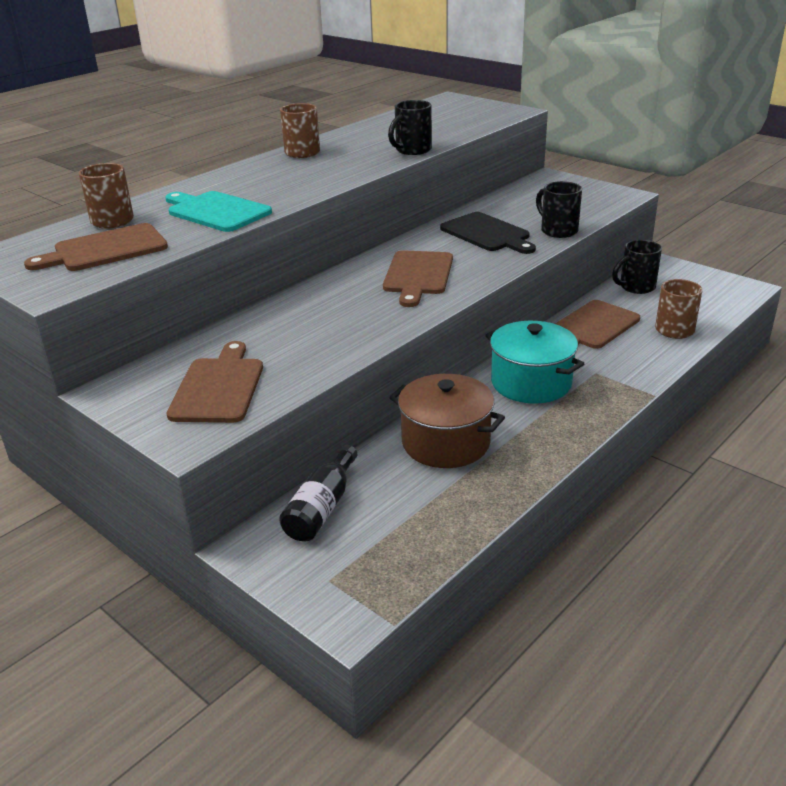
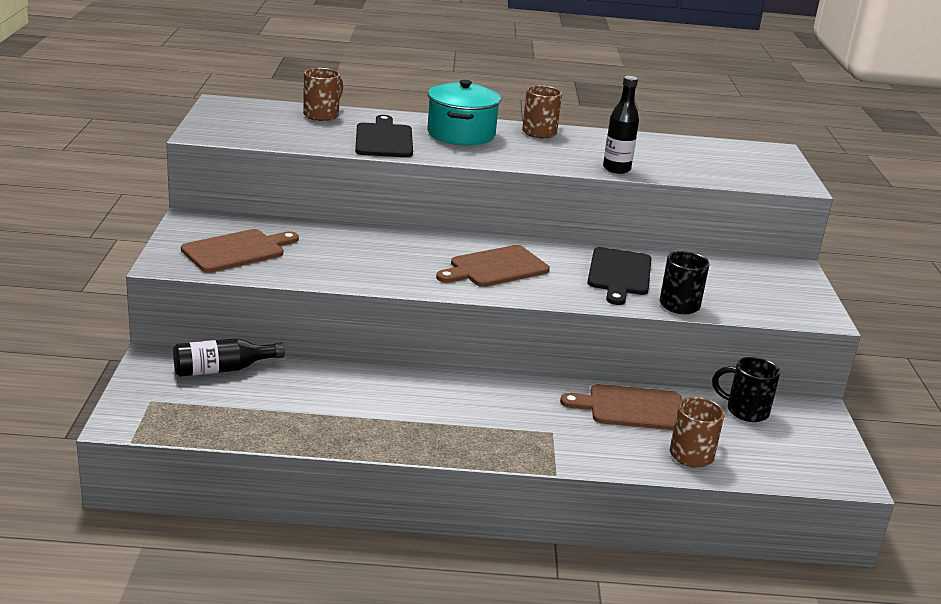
camera: 45 degrees right, 5 degrees down
(105, 249) = (276, 128): brown cutting board -> none
(216, 211) = (384, 139): turquoise cutting board -> black cutting board
(412, 150) = (616, 169): black mug -> black bottle
(446, 442) = (357, 392): brown pot -> none
(531, 383) = (492, 404): turquoise pot -> turquoise pot (461, 134)

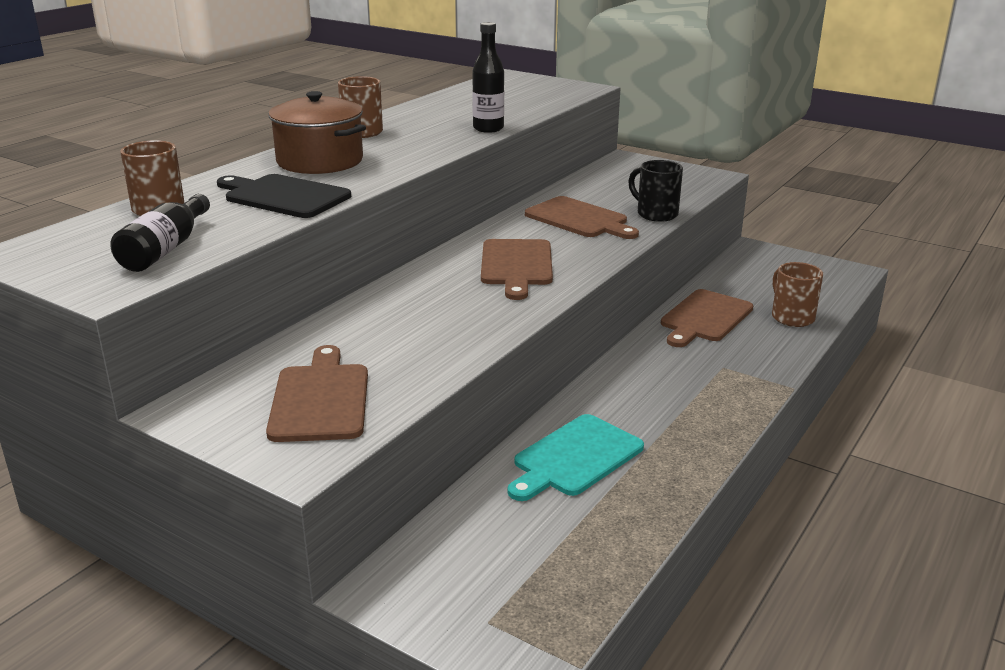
camera: 55 degrees left, 0 degrees up
(222, 369) = (455, 537): black bottle -> black bottle (165, 249)
(349, 391) = (574, 457): none -> turquoise cutting board
(461, 134) = (320, 161): turquoise pot -> brown pot
(619, 274) = (579, 219): black cutting board -> brown cutting board
(745, 411) = (737, 275): black mug -> none

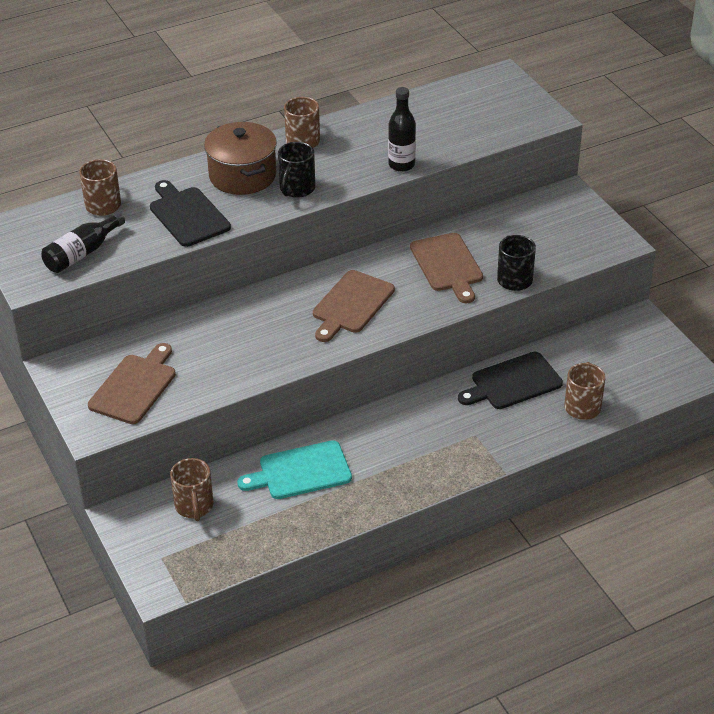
camera: 30 degrees right, 15 degrees up
(395, 159) = (296, 189): none -> black mug
(476, 541) = (194, 507): none -> brown mug
(704, 318) = (512, 382): brown cutting board -> black cutting board

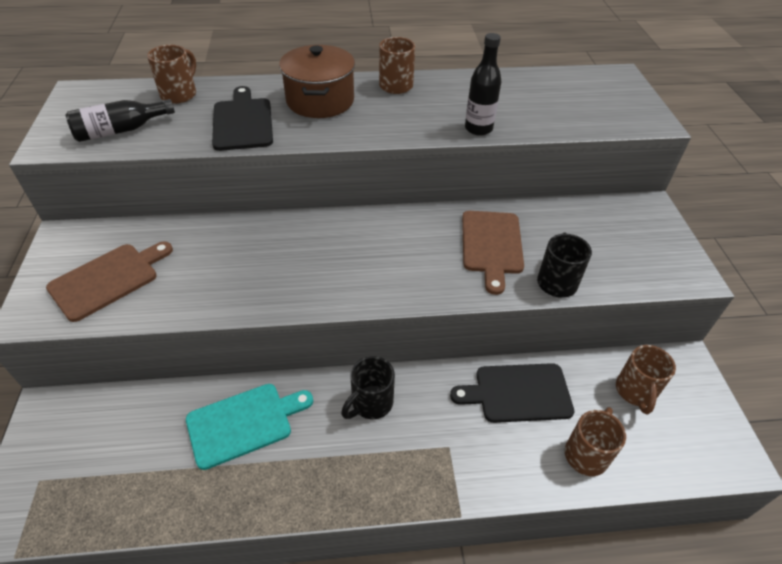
camera: 20 degrees right, 5 degrees up
(194, 507) = (116, 427): brown mug -> brown mug (635, 392)
(296, 189) = (361, 125): black mug -> black mug (370, 403)
(300, 471) = (244, 423): turquoise cutting board -> turquoise cutting board turned 150 degrees clockwise
(351, 304) = (371, 258): brown cutting board -> none

